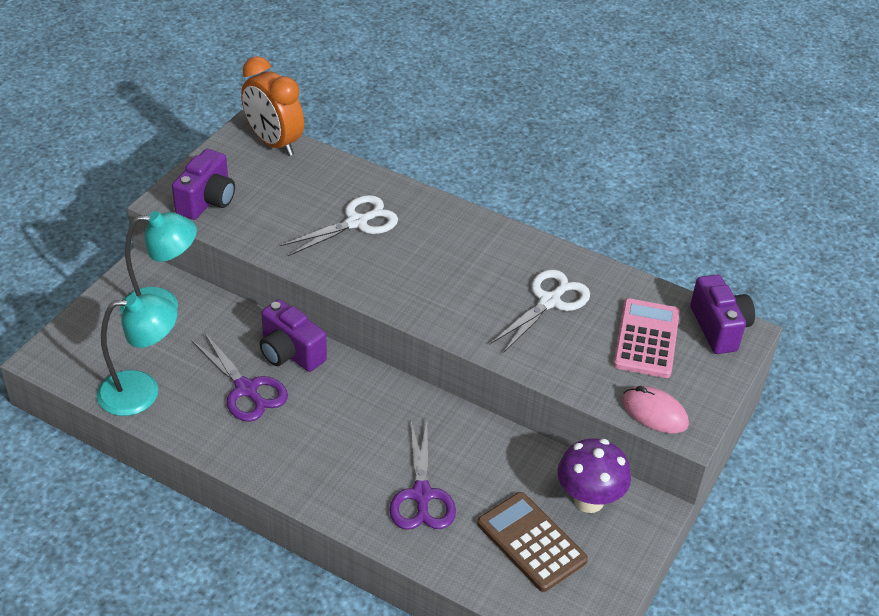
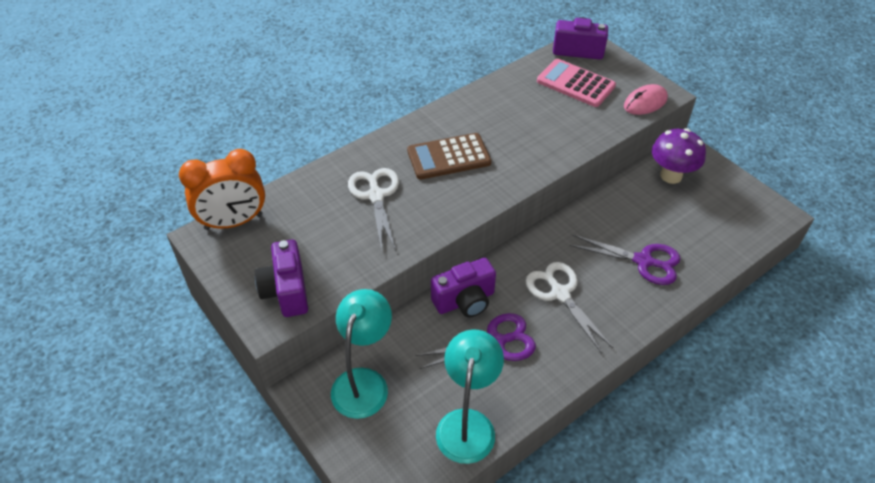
camera: 65 degrees left, 5 degrees up
(207, 201) = (286, 291): purple camera -> purple camera turned 150 degrees counterclockwise
(531, 542) = (700, 215): brown calculator -> brown calculator (449, 157)
(550, 301) = (519, 116): white scissors -> white scissors (560, 293)

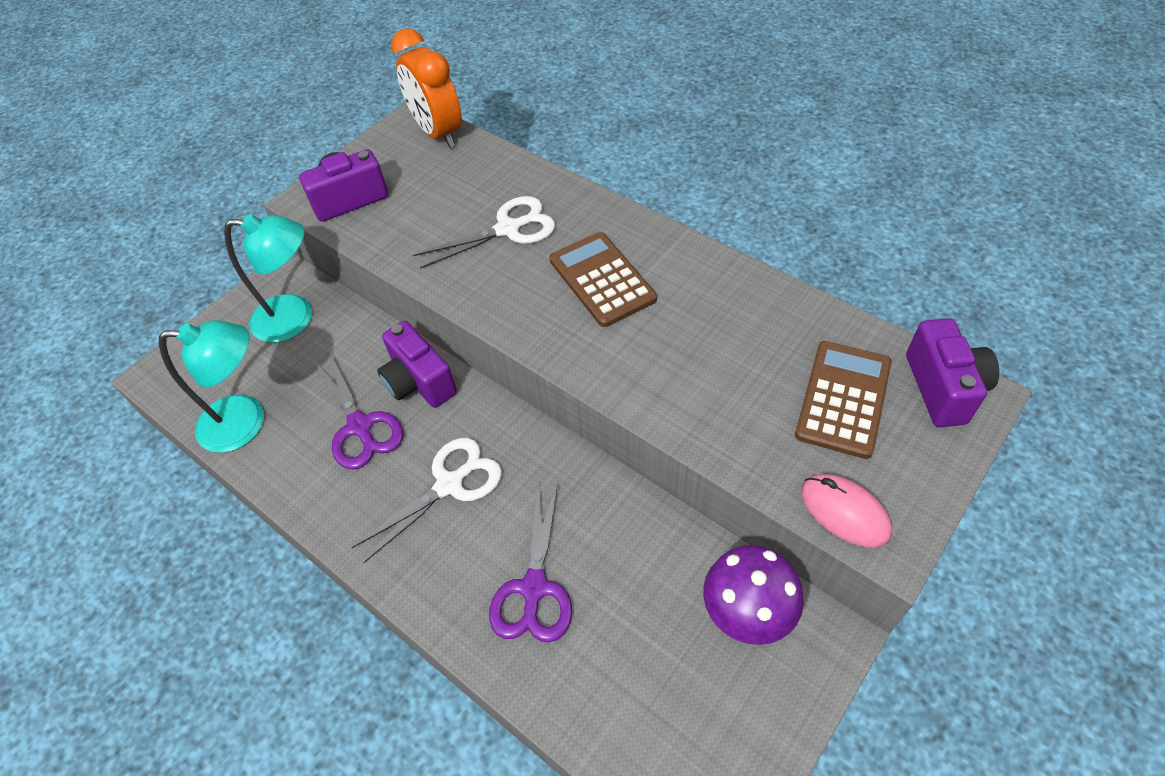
camera: 80 degrees right, 5 degrees up
(575, 84) = (843, 399): pink calculator -> brown calculator

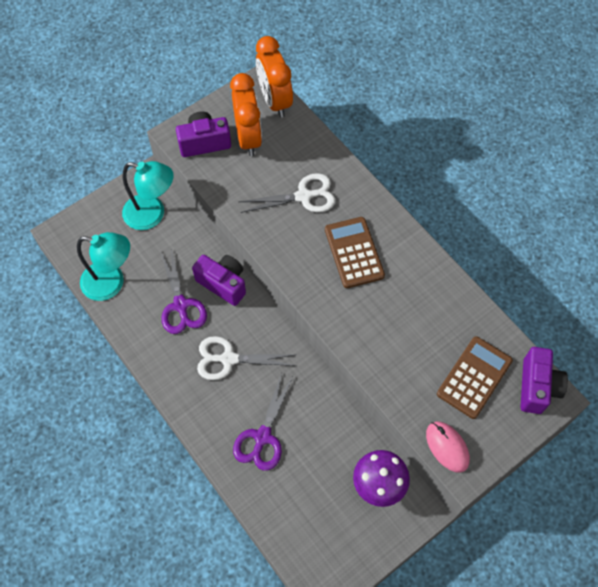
camera: 10 degrees right, 10 degrees up
(411, 180) = (248, 137): none -> orange clock
(419, 382) = (223, 284): purple camera -> purple camera turned 150 degrees clockwise
(450, 484) = (228, 359): white scissors -> white scissors turned 150 degrees counterclockwise

